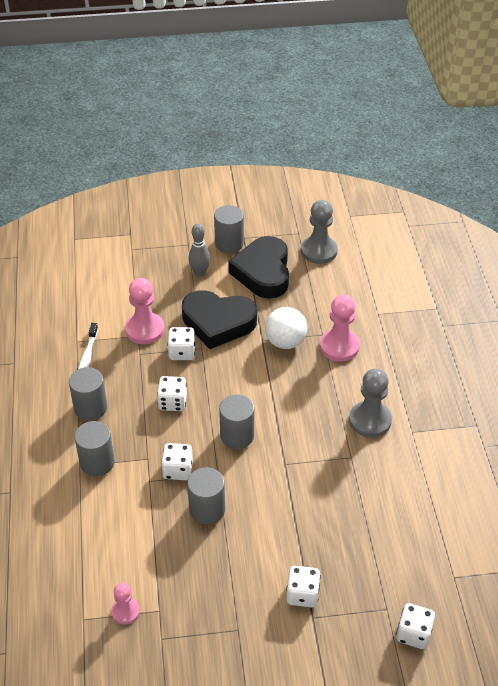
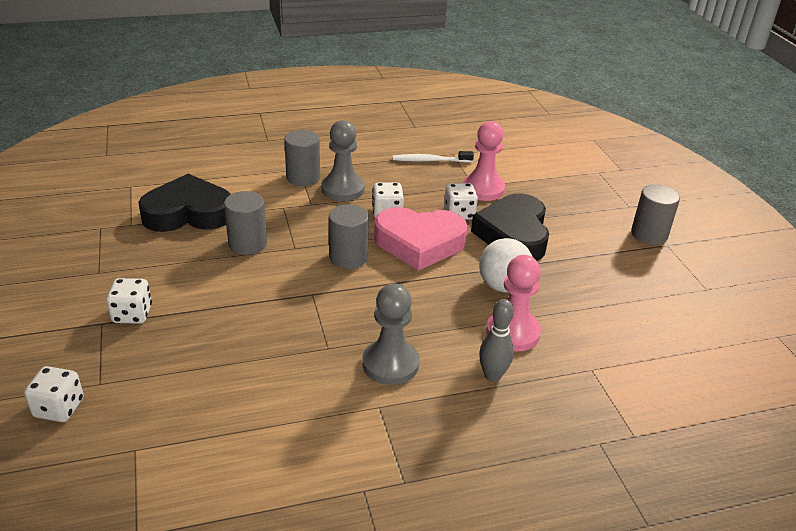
camera: 80 degrees right, 10 degrees down
(90, 408) = (369, 168): grey cylinder -> none
(125, 611) = (133, 206): pink pawn -> none
(178, 470) = (297, 222): white dice -> none
(200, 273) = (587, 217): grey bowling pin -> grey bowling pin (492, 376)
(222, 385) = (419, 243): none -> pink heart
(263, 272) = (614, 263): black heart -> black heart (188, 213)
(319, 251) = (683, 308): grey pawn -> grey pawn (343, 189)

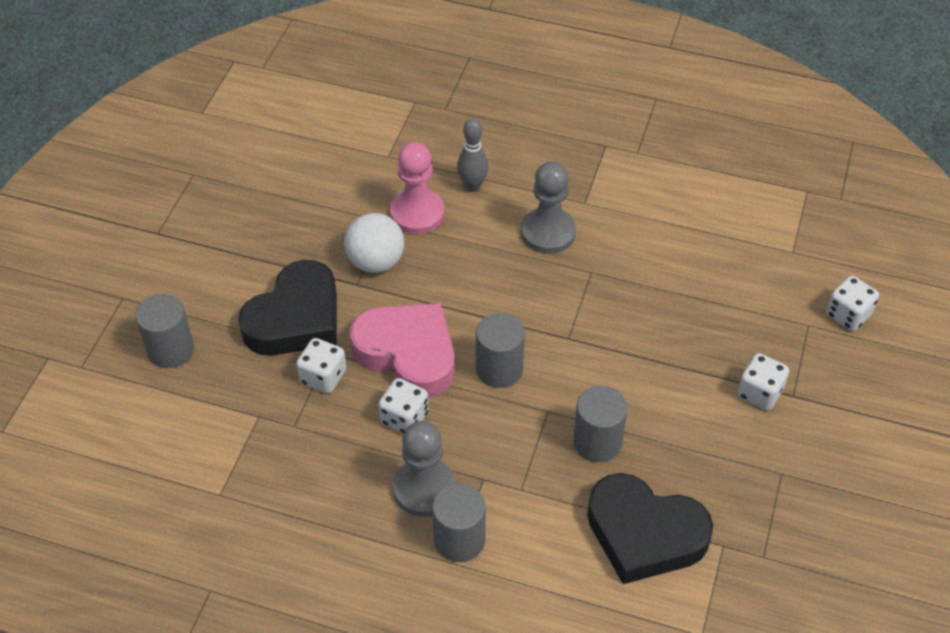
camera: 145 degrees left, 15 degrees up
(430, 160) = (264, 493): white toothbrush -> none
(483, 189) = (253, 404): pink pawn -> none
(649, 234) = (157, 252): grey cylinder -> grey cylinder (170, 350)

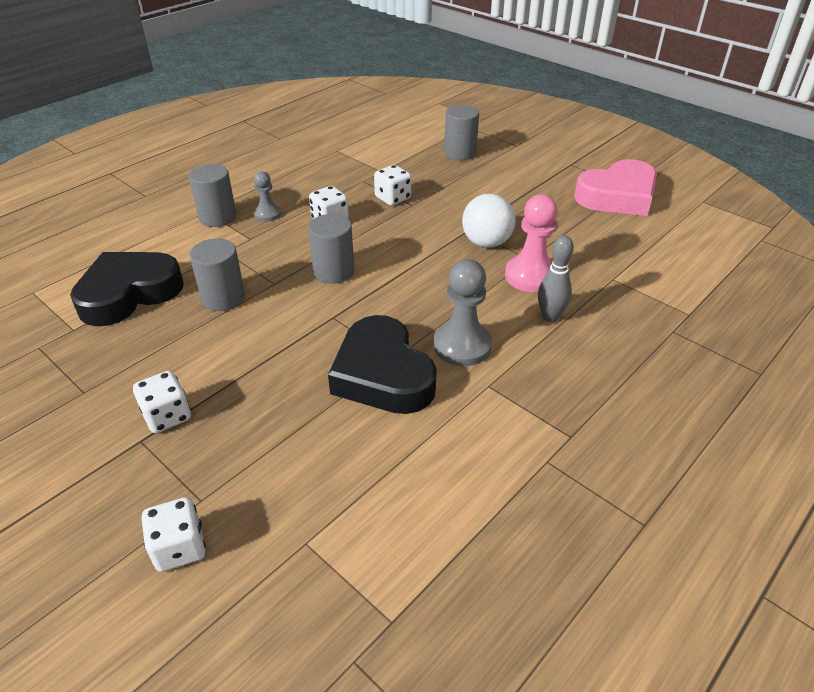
camera: 115 degrees right, 10 degrees down
(295, 318) = (453, 198): black heart -> black heart (382, 374)
(408, 353) = (384, 235): pink heart -> pink heart (617, 196)
(424, 489) = (267, 214): grey pawn -> grey pawn, size x0.58

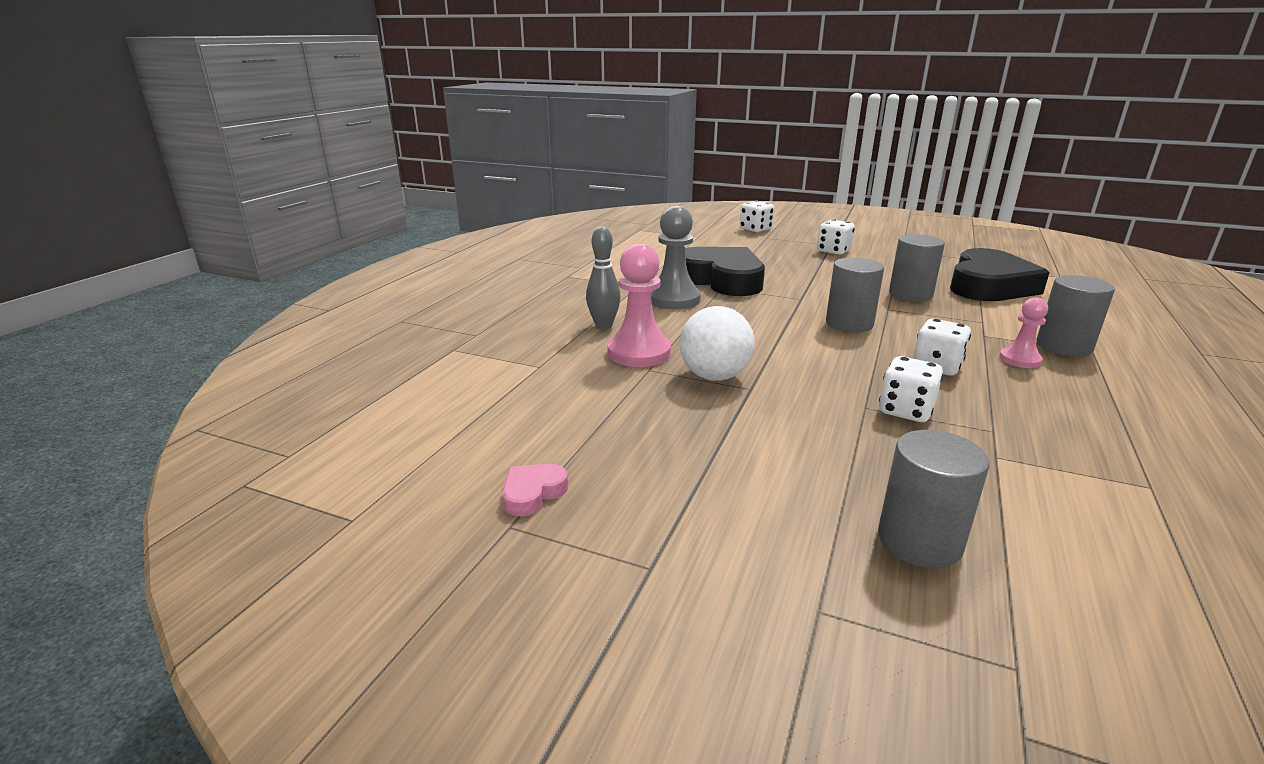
camera: 160 degrees right, 15 degrees down
(267, 214) = (1019, 359): grey pawn -> pink pawn
(617, 196) = (533, 493): pink heart -> pink heart, size x0.40

